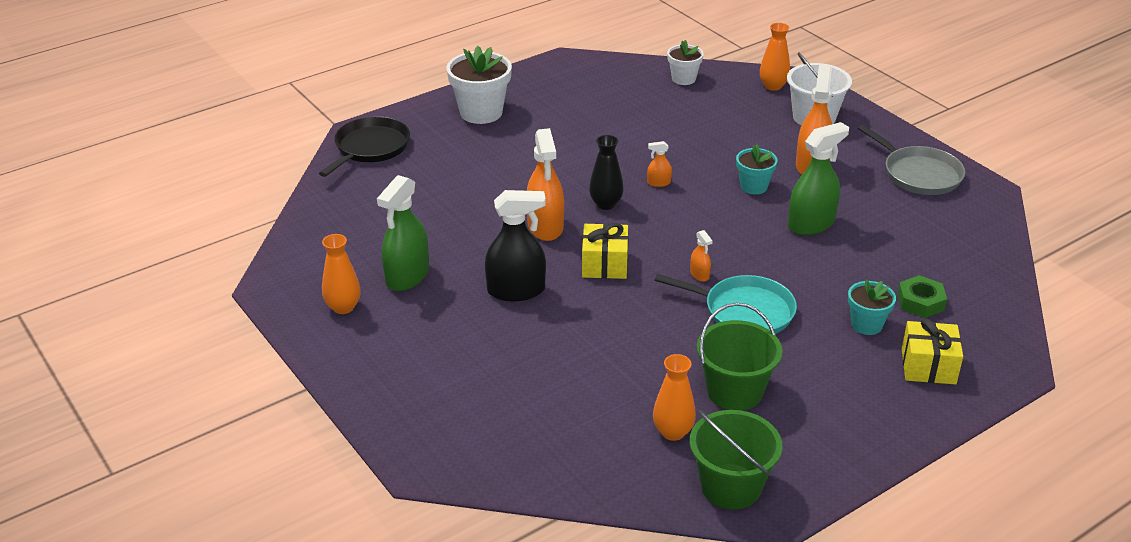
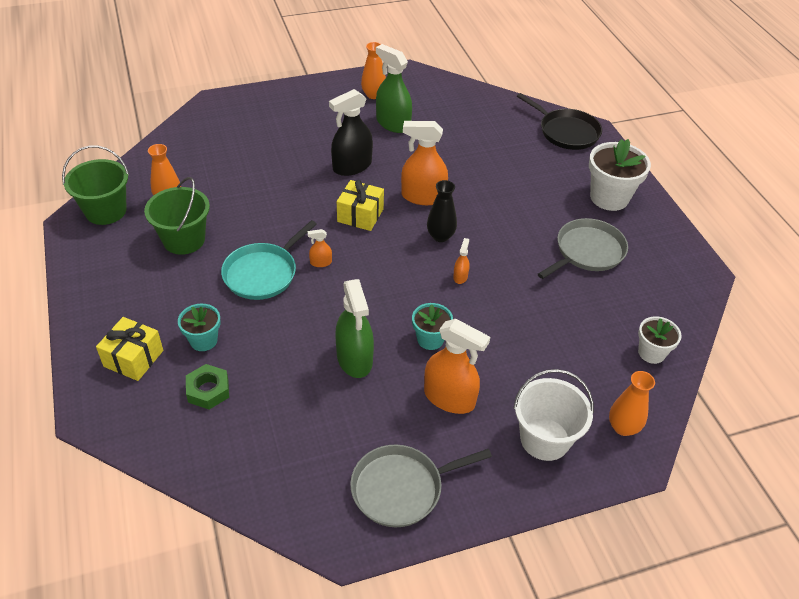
camera: 105 degrees right, 10 degrees up
(516, 290) = (352, 166): black spray bottle -> black spray bottle turned 45 degrees clockwise
(574, 118) = (587, 252): none -> grey pan

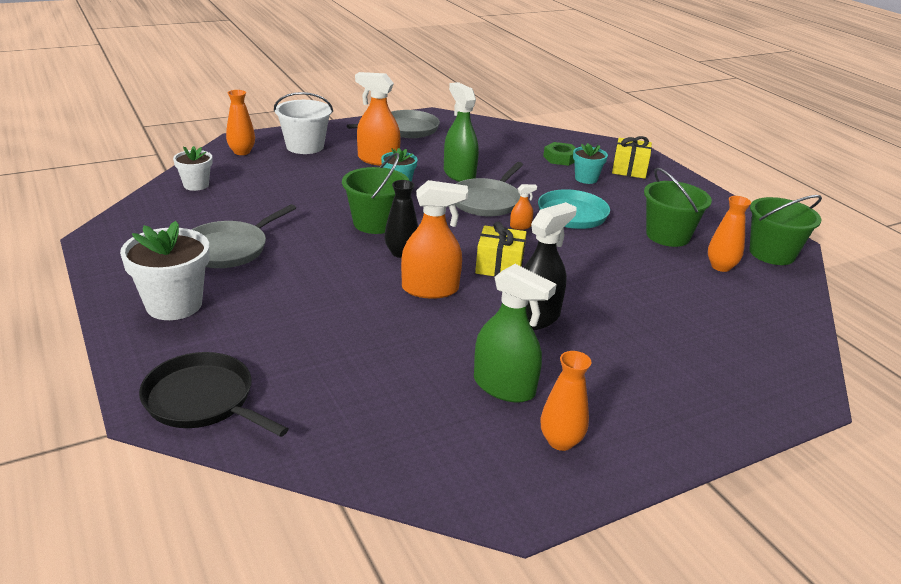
camera: 170 degrees right, 15 degrees down
(339, 304) = (487, 201): none -> grey pan
(460, 277) = (375, 223): orange spray bottle -> green bucket

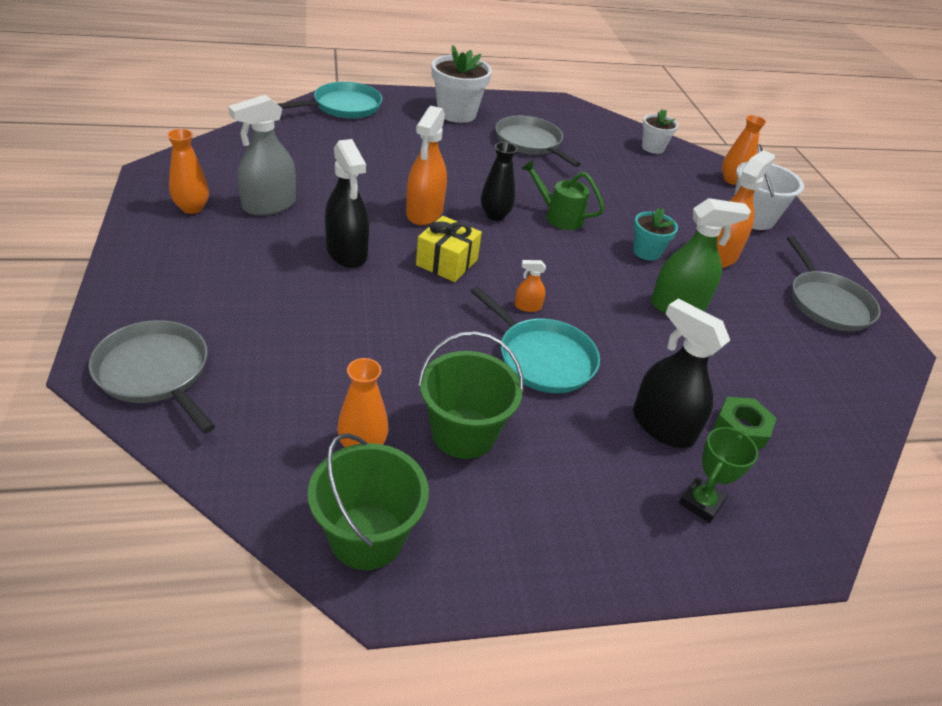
camera: 105 degrees right, 10 degrees up
(203, 400) = (344, 106): black pan -> turquoise pan
(375, 223) = (559, 216): green bucket -> green watering can
(487, 201) = (598, 303): grey pan -> grey pan (155, 373)
(504, 386) = (269, 205): green spray bottle -> grey spray bottle
(520, 226) = (527, 306): orange spray bottle -> orange spray bottle turned 90 degrees clockwise
(586, 179) = (662, 426): turquoise flower pot -> black spray bottle
(629, 169) = (701, 503): yellow gift -> green trophy

